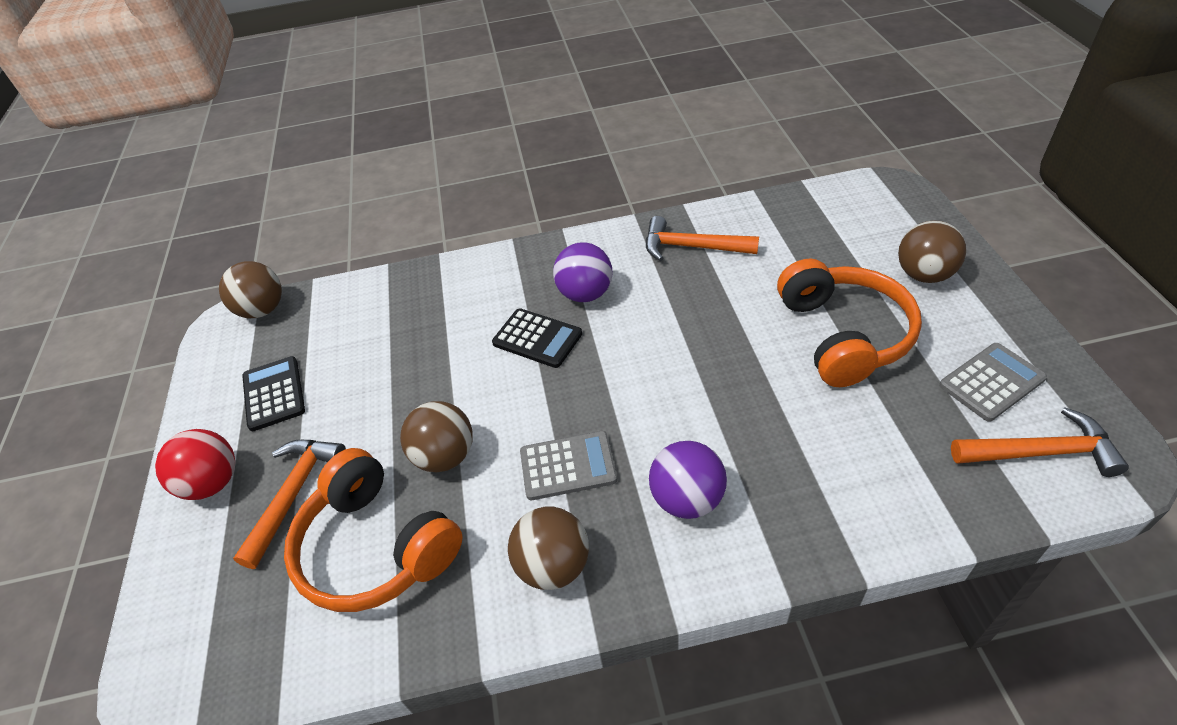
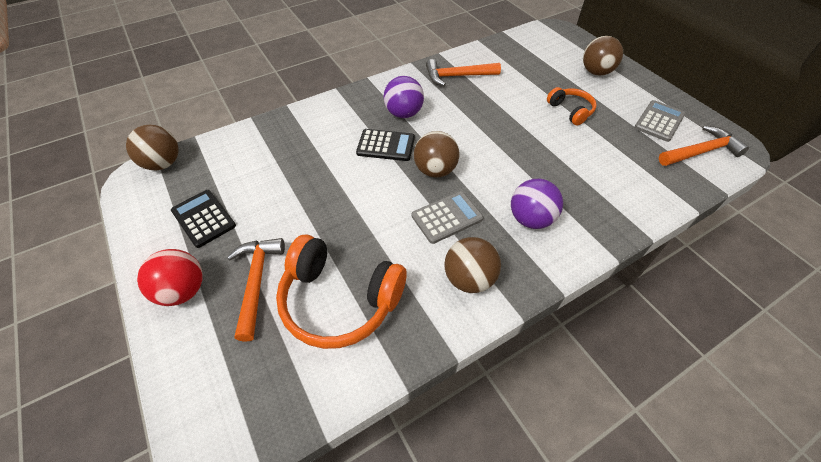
camera: 25 degrees left, 5 degrees up
(445, 456) = (359, 230): brown ball -> brown ball (435, 170)
(843, 335) = (570, 111): orange headphones -> orange headphones, size x0.54

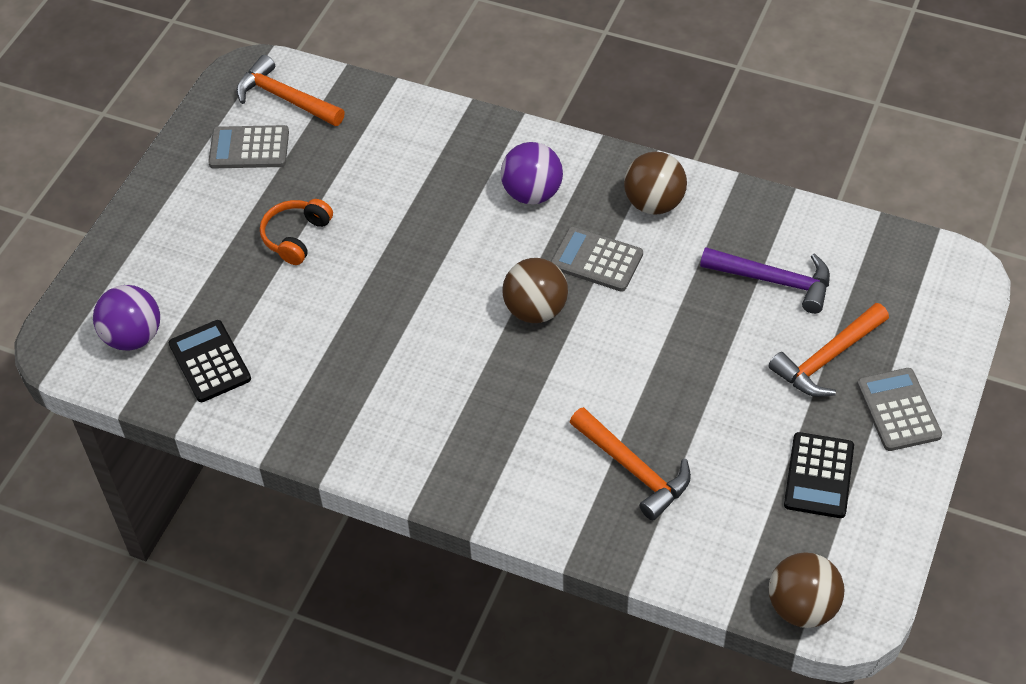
camera: 125 degrees left, 0 degrees up
(183, 290) = (898, 410): red ball -> grey calculator
(339, 300) = (774, 281): orange headphones -> purple hammer
(386, 145) = (538, 385): black calculator -> black calculator (210, 362)
(404, 113) = (457, 408): purple ball -> purple ball (133, 337)
(457, 76) = (312, 399): orange hammer -> orange hammer (634, 470)
(596, 72) = (170, 246): brown ball -> none

